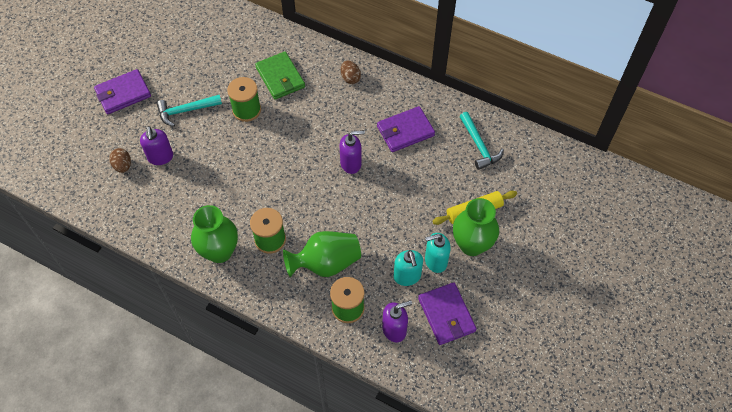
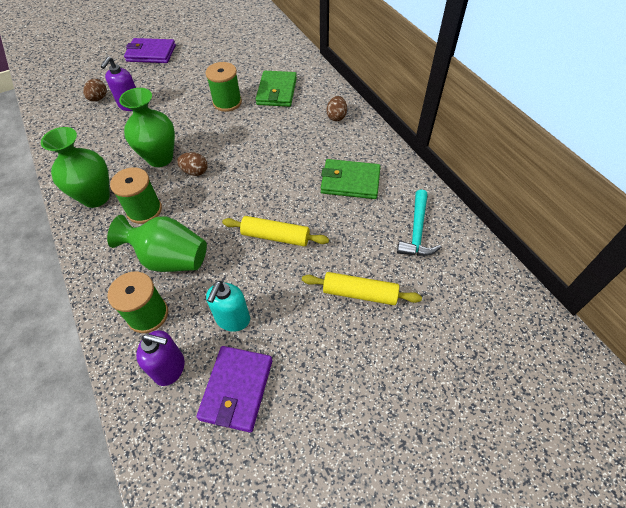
camera: 35 degrees right, 5 degrees down
(186, 111) = (182, 83): turquoise hammer -> none
(279, 187) = (195, 172): none -> brown egg
(351, 163) = (274, 184): purple soap dispenser -> none
(387, 204) = (275, 236): none -> yellow rolling pin
(405, 131) = (350, 181): purple wallet -> green wallet
(435, 261) = (275, 321): turquoise soap dispenser -> none
(471, 245) = (329, 328): green vase -> green vase (160, 158)

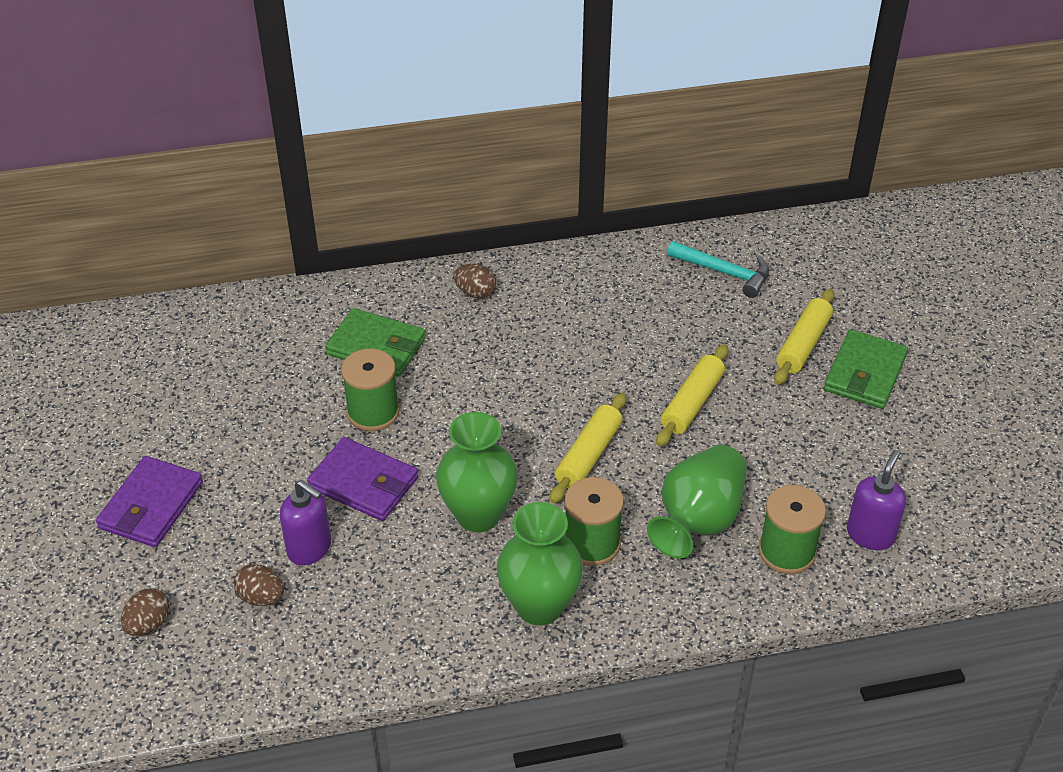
camera: 75 degrees left, 10 degrees down
(195, 172) = (530, 473): brown egg -> brown egg (148, 624)
(215, 194) = (588, 455): none -> yellow rolling pin
(232, 319) = (813, 466): turquoise soap dispenser -> none
(236, 389) = (908, 475): purple wallet -> purple wallet (363, 483)
(350, 181) = (617, 310): green wallet -> green wallet (864, 373)

